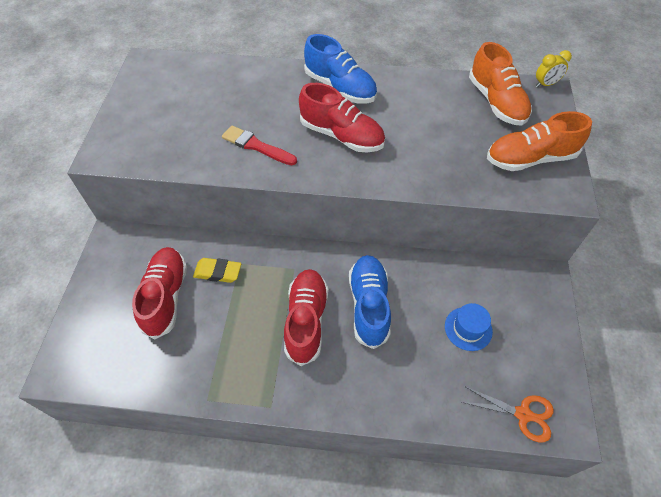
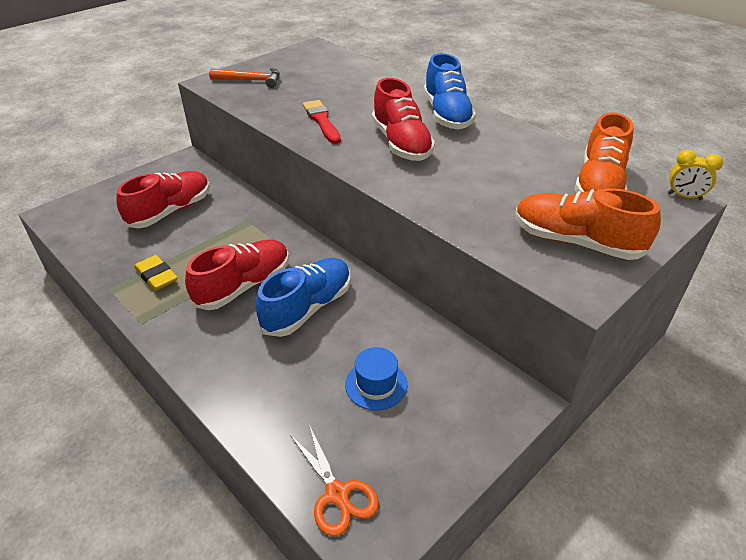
camera: 40 degrees right, 15 degrees down
(137, 133) = (250, 80): none -> orange hammer
(218, 272) = (224, 217): yellow eraser -> yellow eraser (157, 276)

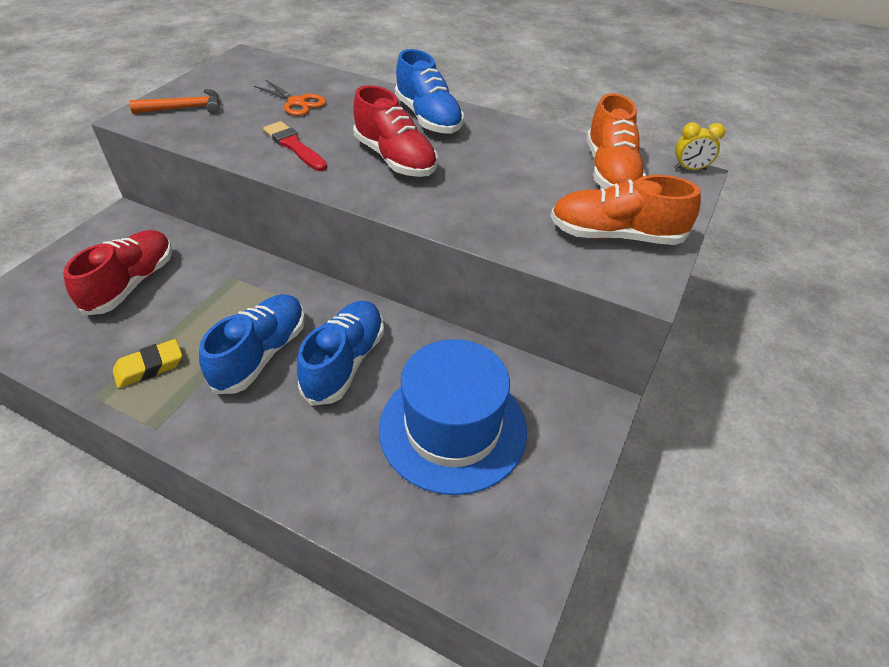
camera: 20 degrees left, 5 degrees up
(157, 276) = (149, 367): yellow eraser -> yellow eraser turned 60 degrees counterclockwise
(243, 286) = (261, 354): red shoe -> blue shoe
(337, 494) = (461, 556): orange scissors -> orange scissors (297, 102)
(376, 384) = (453, 428): blue hat -> blue hat, size x2.20

